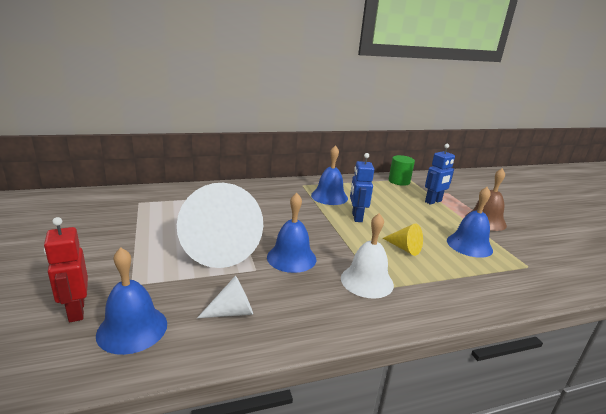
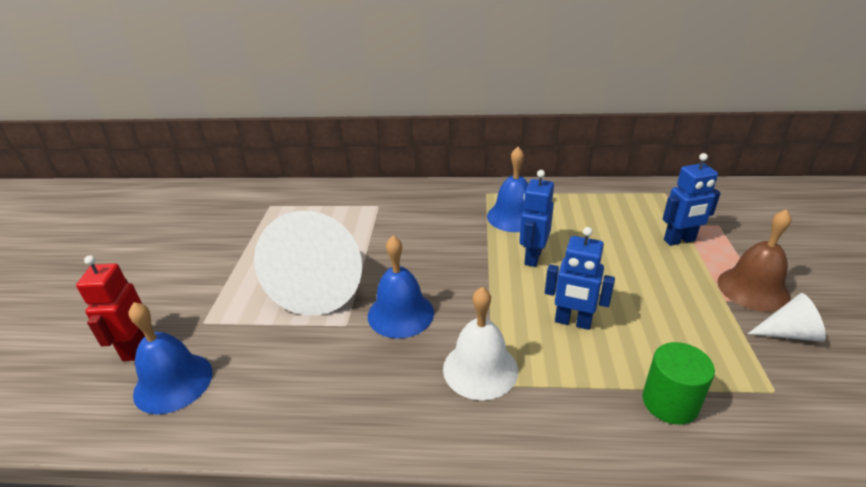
camera: 25 degrees right, 10 degrees up
(232, 312) = (285, 382): white cone -> white cone (789, 333)
(399, 181) = (644, 196): green cylinder -> green cylinder (670, 402)
(404, 248) = (573, 322): yellow cone -> blue robot
(469, 245) = (689, 332): blue bell -> none

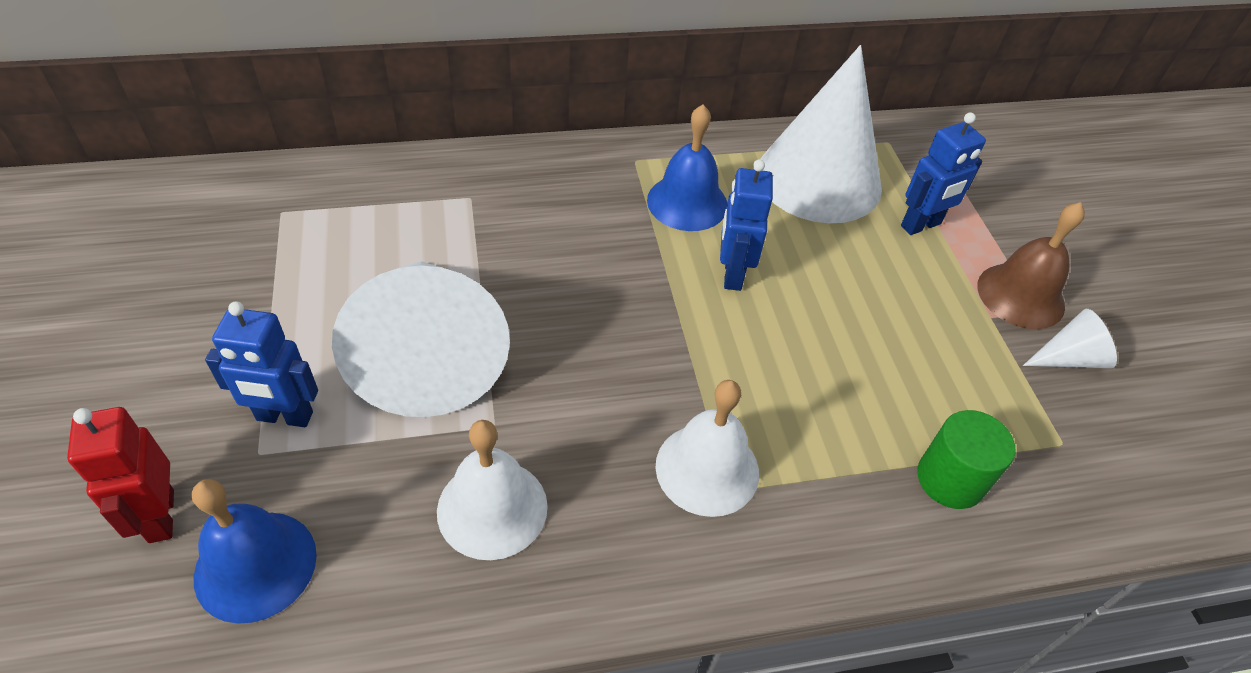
camera: 20 degrees left, 15 degrees up
(327, 372) = (492, 508): none -> white bell
(400, 314) = (569, 395): blue bell -> none
(573, 322) = (810, 377): blue robot -> blue robot (284, 417)
(608, 210) = (818, 179): none -> white cone

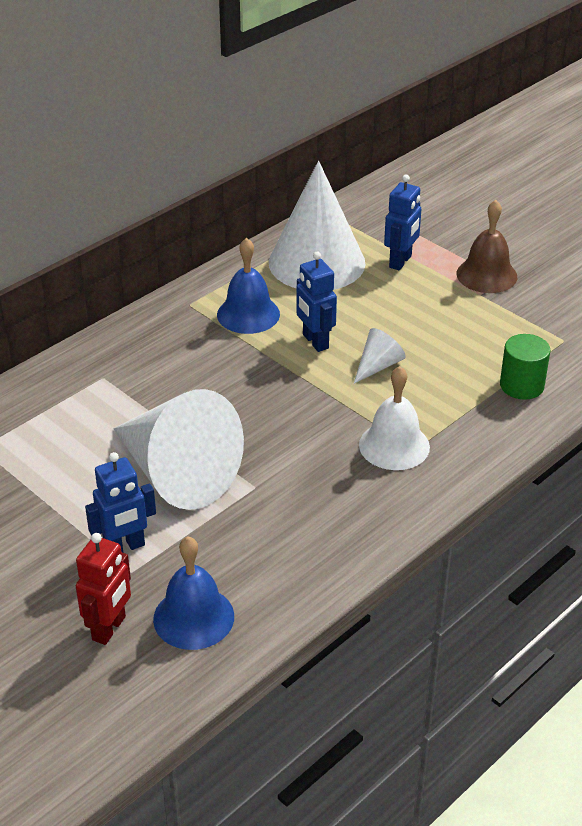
camera: 30 degrees left, 10 degrees down
(160, 516) = (109, 628): red robot -> red robot turned 105 degrees counterclockwise
(492, 508) = (296, 523): white bell -> none
(1069, 358) = (536, 296): white cone -> white cone (378, 366)

